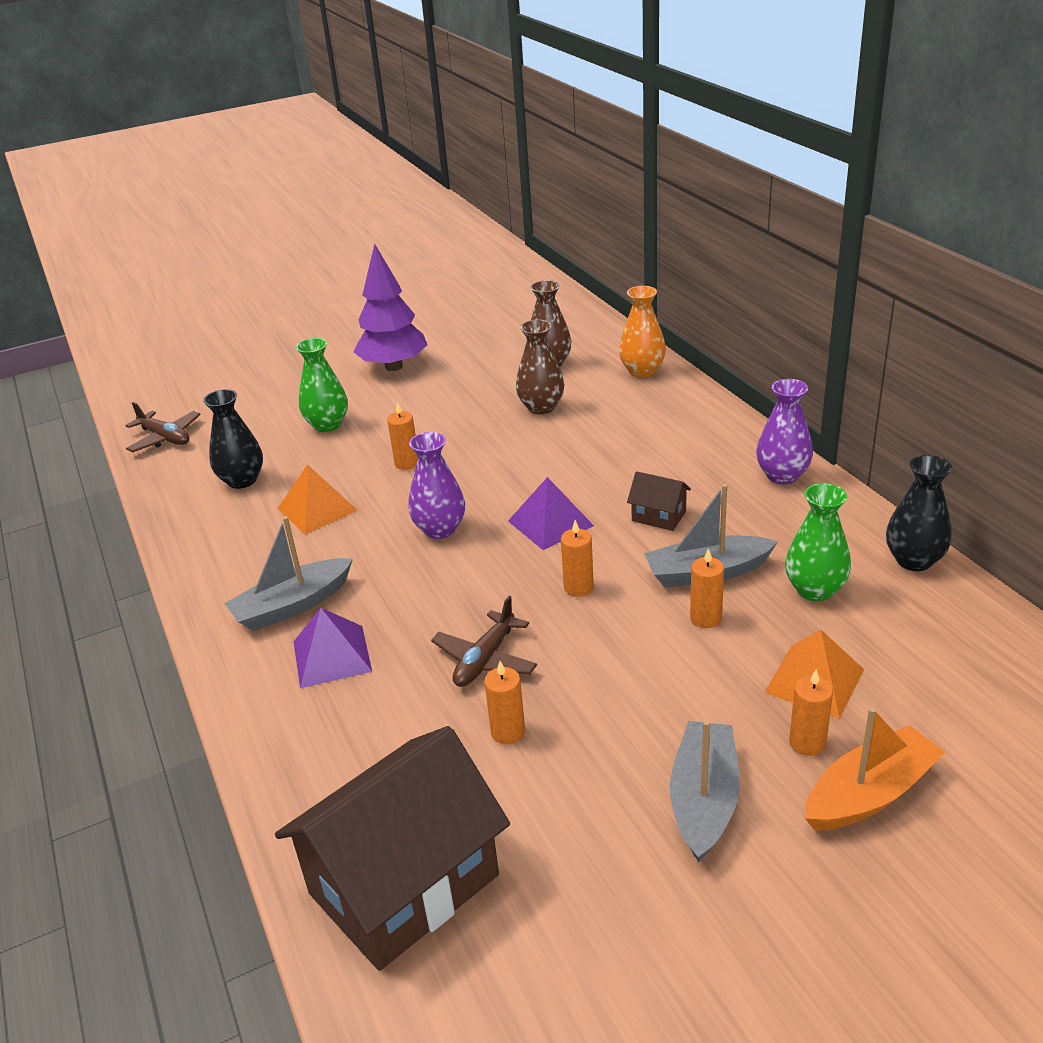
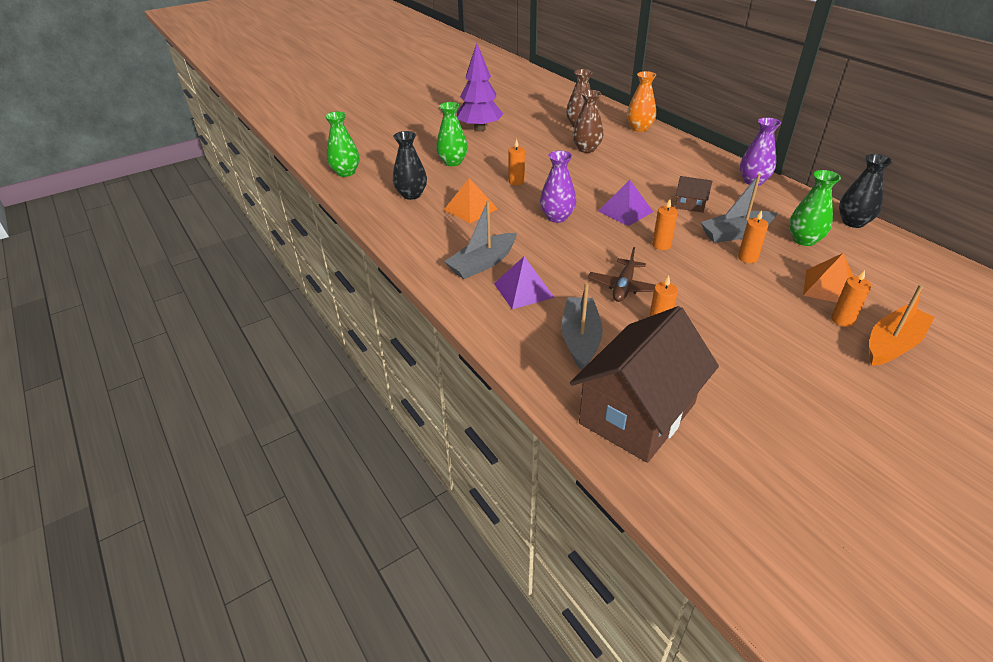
camera: 10 degrees left, 5 degrees up
(165, 438) = (346, 172): brown plane -> green vase
(704, 799) = (798, 354): grey boat -> grey boat (580, 339)

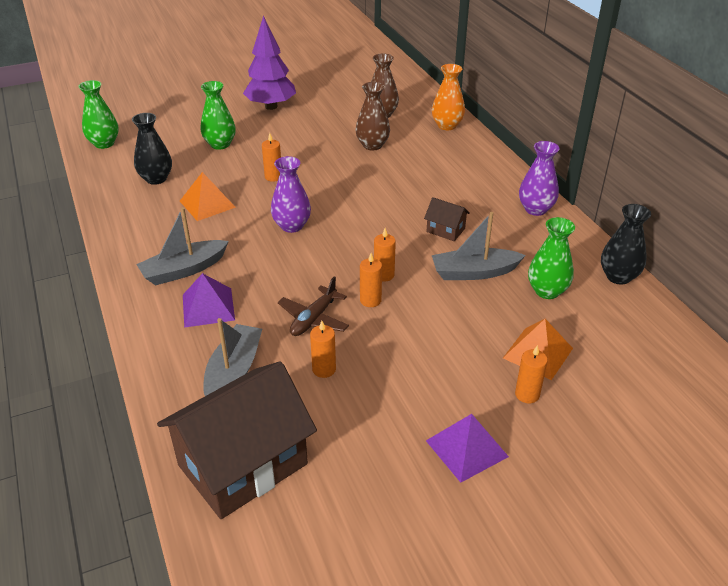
camera: 10 degrees right, 0 degrees up
(625, 211) = (369, 228): purple pyramid -> purple pyramid (466, 448)
(747, 258) = (469, 304): orange candle -> orange candle (370, 300)
(892, 344) = (564, 432): orange boat -> none

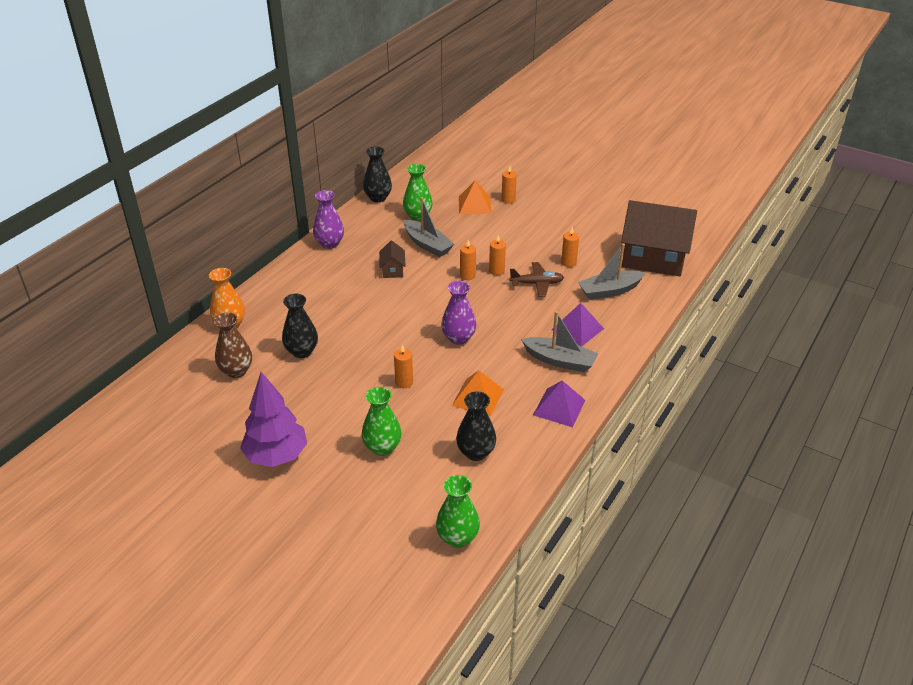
camera: 125 degrees left, 0 degrees up
(372, 145) = (302, 351): brown vase -> black vase
(466, 448) = (562, 205): purple pyramid -> purple pyramid (559, 407)

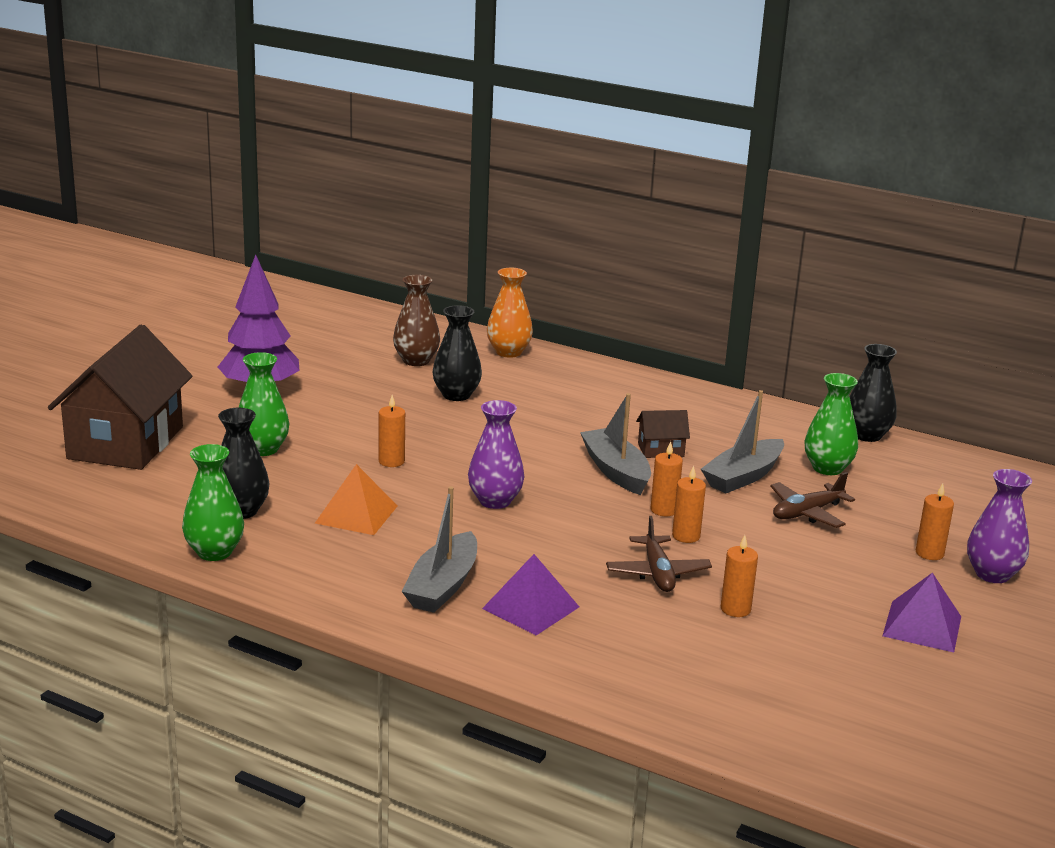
camera: 85 degrees right, 15 degrees down
(330, 243) = (716, 403): purple vase -> purple vase (992, 574)
(457, 537) = (90, 497): green vase -> green vase (214, 552)
(469, 229) = (807, 513): none -> brown plane
(474, 205) = (891, 519): orange pyramid -> none
(559, 407) = (327, 580): purple pyramid -> purple pyramid (922, 626)
(609, 291) = (654, 649): grey boat -> grey boat (615, 471)
(653, 258) = (786, 713): brown house -> brown house (125, 443)

